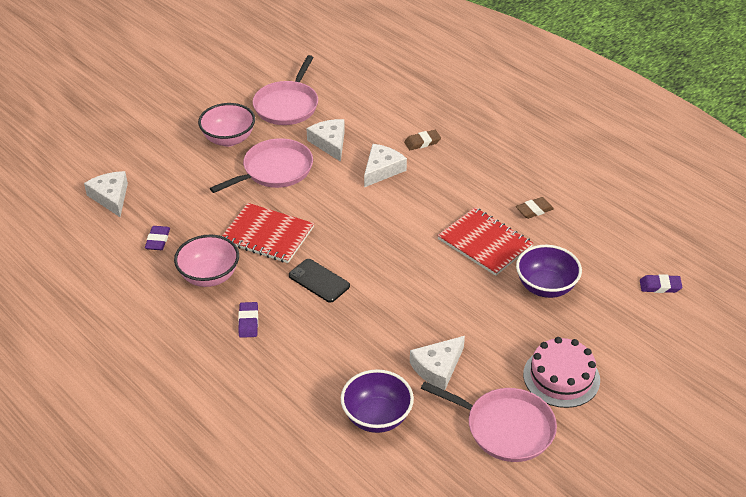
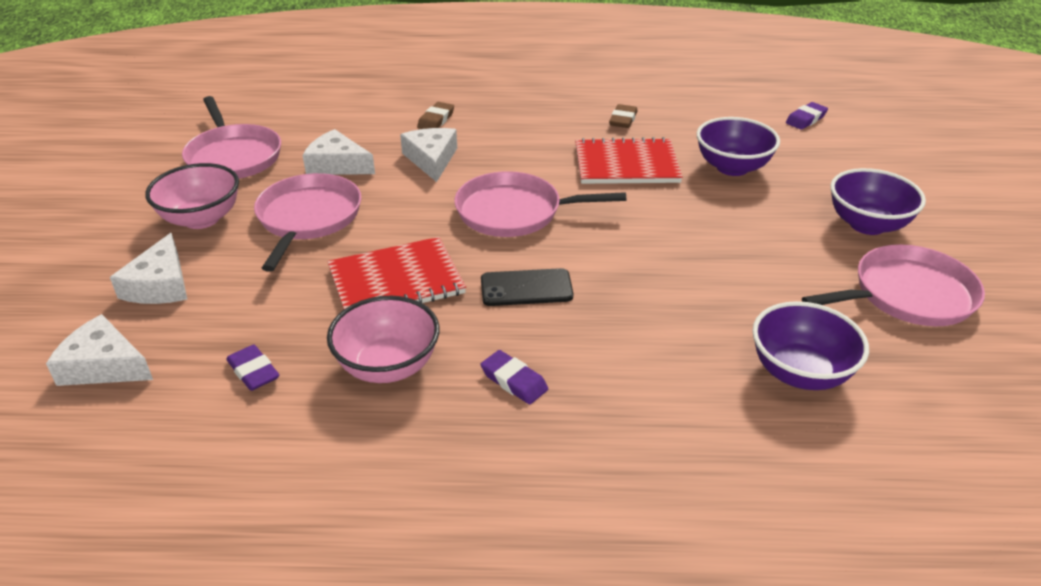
camera: 45 degrees left, 5 degrees down
(376, 233) = (514, 212): none -> pink pan
(438, 368) = (768, 287): white cheese -> white cheese (160, 285)
(561, 377) = (867, 224): pink cake -> purple bowl

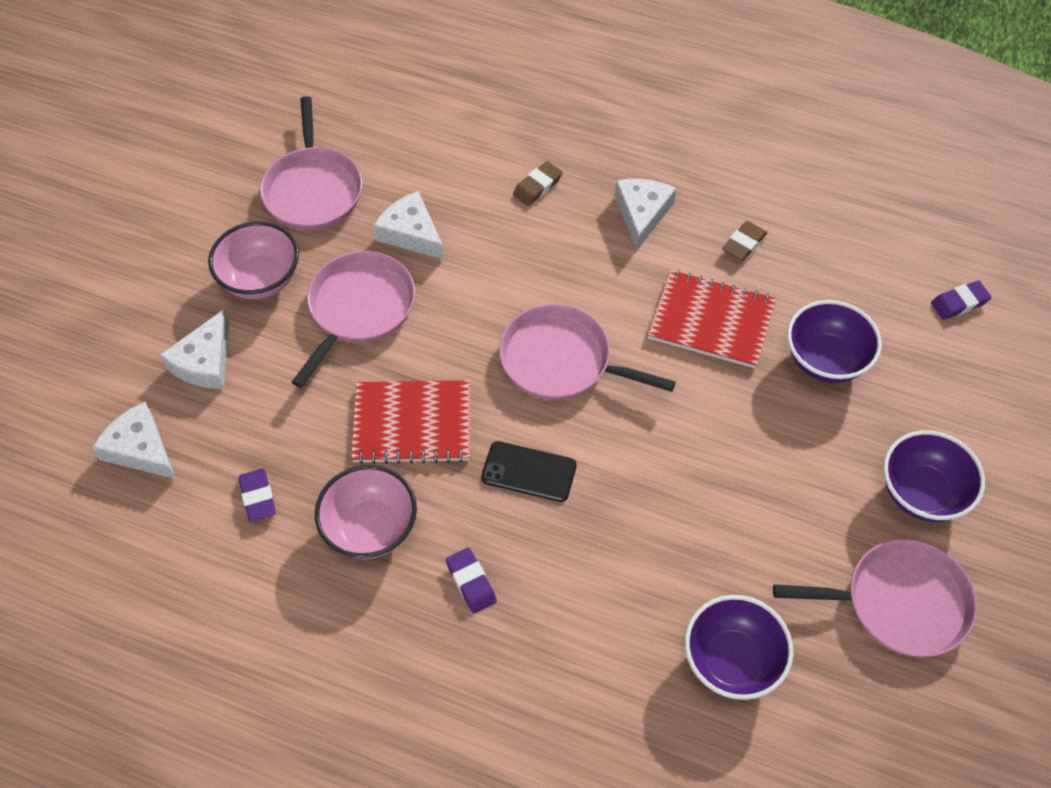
camera: 20 degrees right, 20 degrees up
(431, 159) = (509, 252): white cheese -> white cheese (642, 214)

